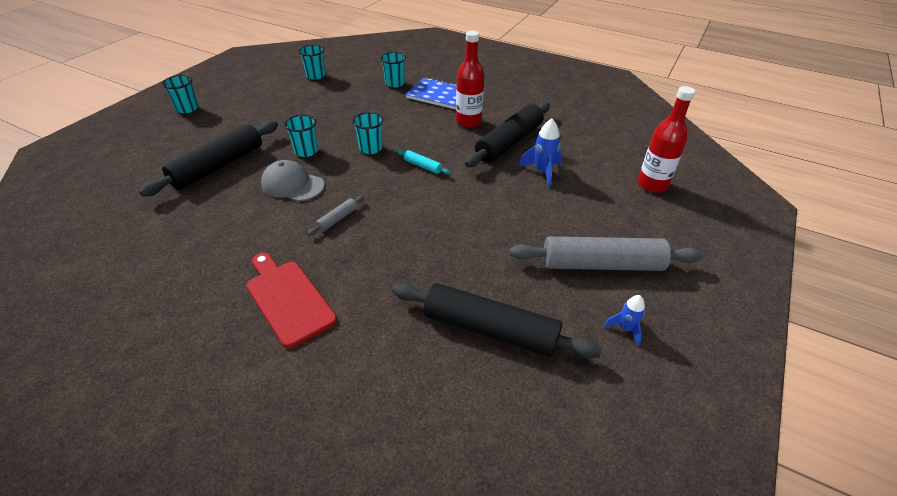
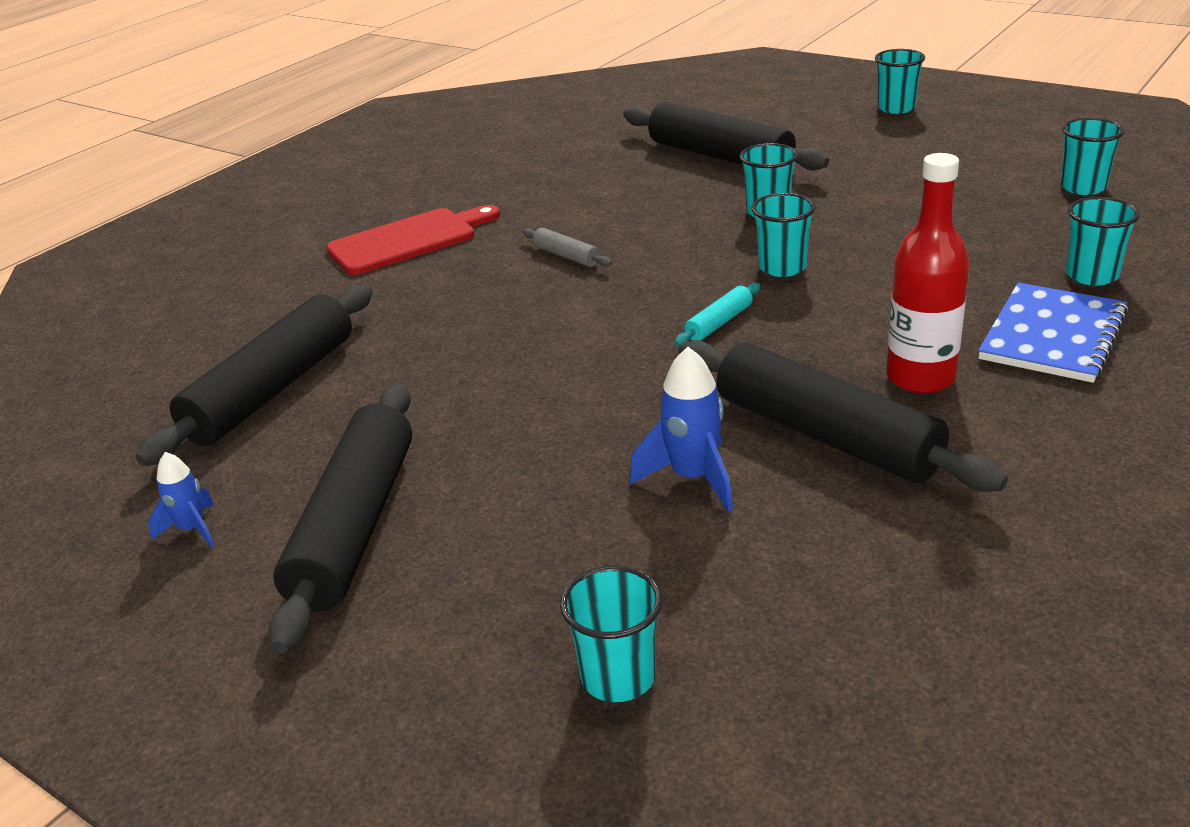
camera: 100 degrees right, 10 degrees down
(292, 185) = (665, 213): grey cap -> none
(601, 264) = (354, 526): grey rolling pin -> black rolling pin
(652, 185) = (618, 677): red bottle -> turquoise cup

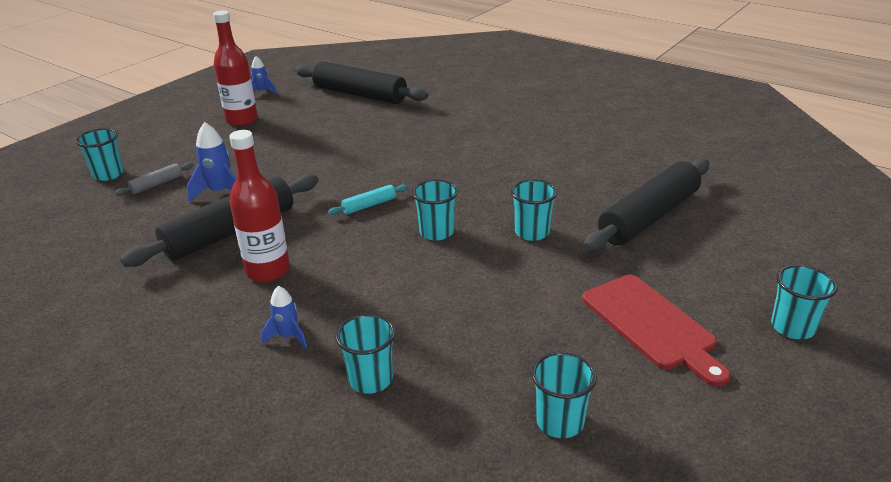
camera: 90 degrees right, 0 degrees up
(354, 526) = (242, 120): black rolling pin -> red bottle
(409, 240) = (513, 111): red cutting board -> red cutting board (651, 325)
(566, 256) = (478, 157): grey rolling pin -> grey rolling pin (157, 184)
(719, 323) = (369, 205): turquoise rolling pin -> turquoise rolling pin turned 75 degrees counterclockwise
(1053, 336) = (288, 336): blue notebook -> blue rocket

